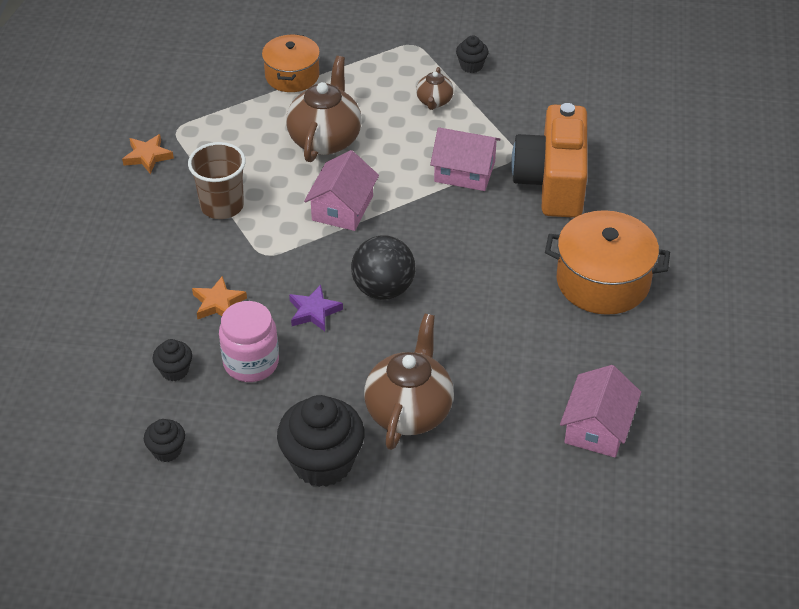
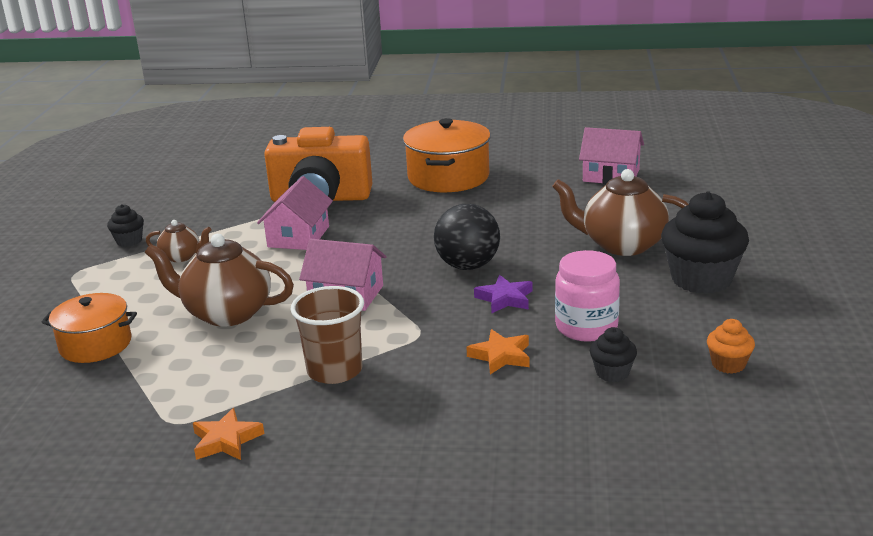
camera: 90 degrees left, 20 degrees down
(167, 450) = (728, 364): black cupcake -> orange cupcake

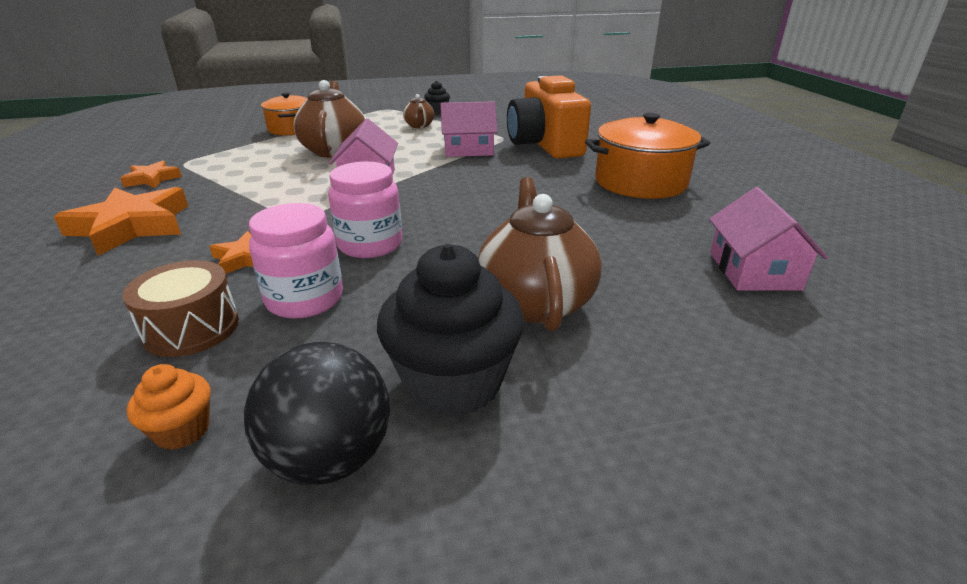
camera: 70 degrees right, 5 degrees up
(335, 370) = (239, 195): brown cup -> none
(385, 432) = (131, 226): none -> orange star
(468, 266) = (439, 218): black ball -> black ball (330, 458)
(505, 299) = (370, 244): purple star -> pink jar
(612, 373) = (191, 328): black cupcake -> brown drum

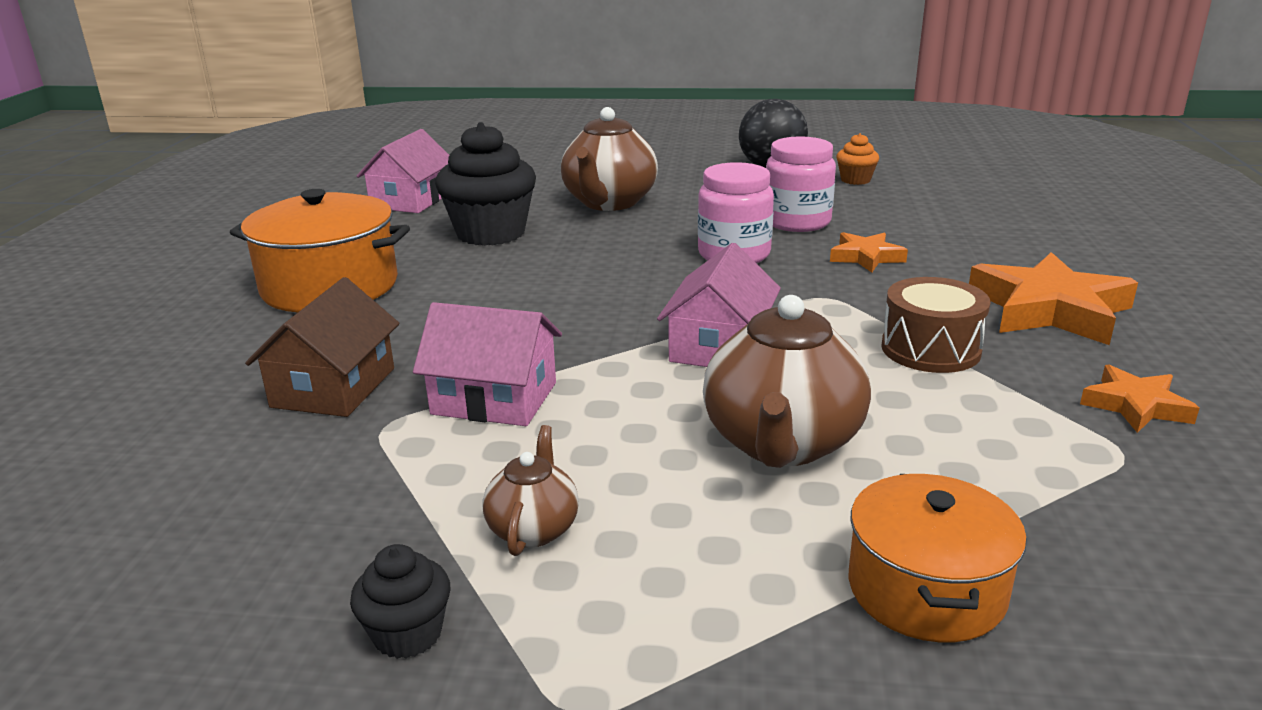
camera: 160 degrees left, 5 degrees down
(191, 328) = (884, 215): brown drum -> brown drum (930, 349)
(453, 382) = (696, 179): black cupcake -> black cupcake (491, 233)
(545, 145) = (333, 387): orange camera -> brown house

